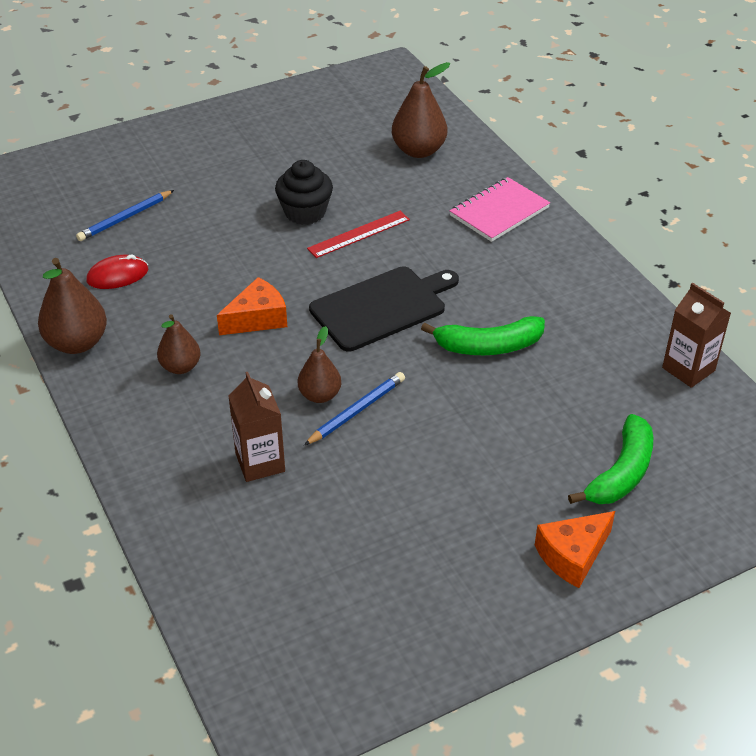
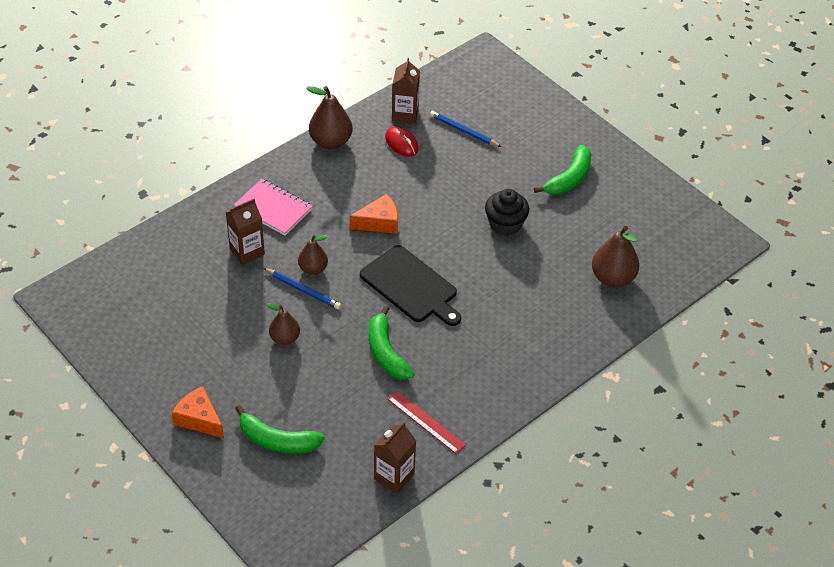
camera: 75 degrees right, 5 degrees up
(62, 263) = (405, 114): none -> brown carton
(180, 367) = (322, 195): brown pear -> brown pear (285, 338)
(251, 152) = (569, 178): none -> green banana
(257, 318) = (379, 222): orange cheese -> orange cheese turned 60 degrees counterclockwise
(359, 234) = (490, 259): red ruler -> red ruler (426, 422)
(499, 212) = (549, 340): pink notebook -> pink notebook (273, 209)

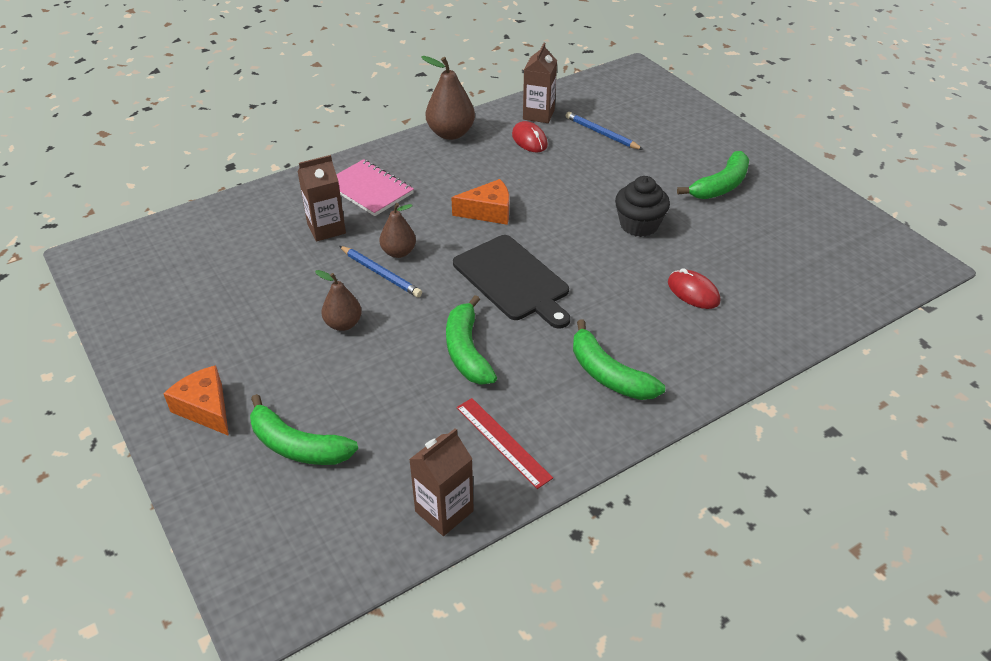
camera: 10 degrees right, 5 degrees down
(495, 361) = (608, 374): none -> green banana
(553, 283) = (693, 292): none -> red mouse
(612, 278) = (770, 292): brown pear -> none

